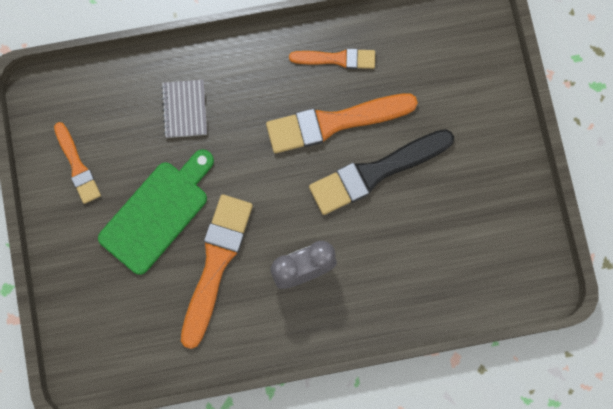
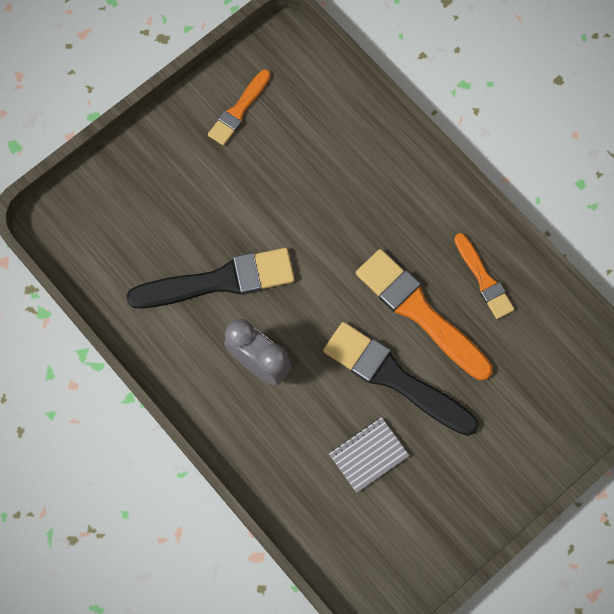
camera: 60 degrees right, 5 degrees down
(157, 213) = (237, 203): green cutting board -> none
(184, 109) = (348, 171): grey notebook -> grey notebook (368, 455)
(216, 264) = (219, 281): orange brush -> black brush

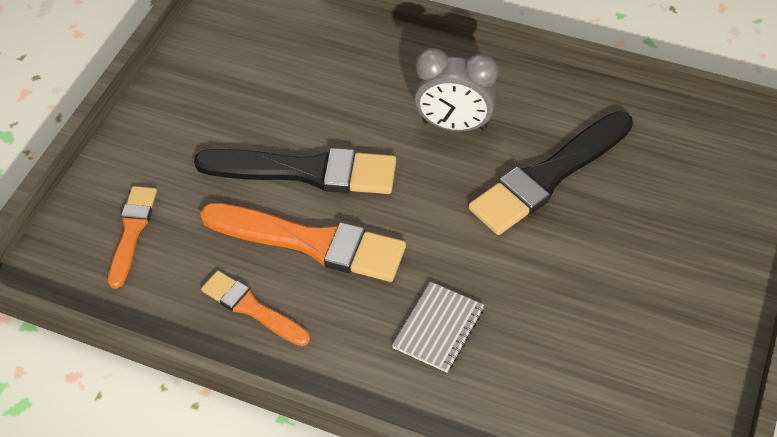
camera: 155 degrees right, 20 degrees down
(239, 110) = (666, 363): orange brush -> orange brush (132, 232)
(368, 455) = (297, 100): grey notebook -> grey notebook (438, 328)

